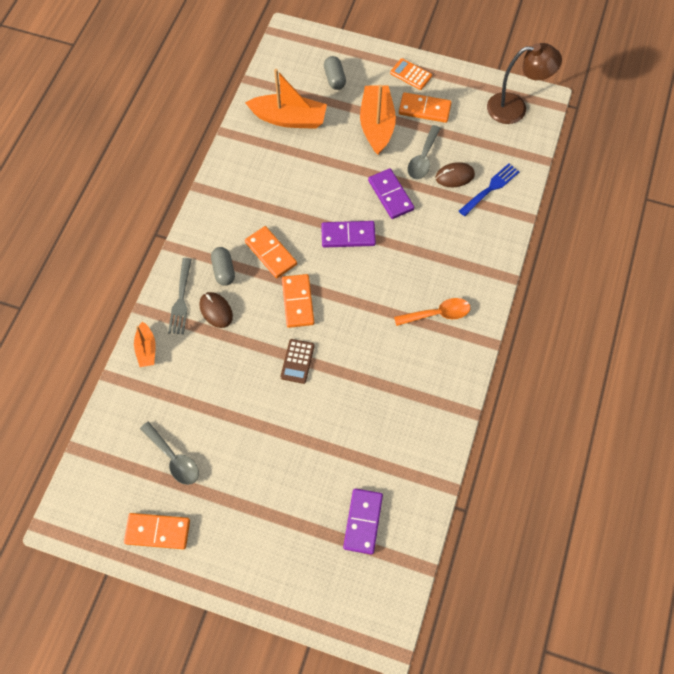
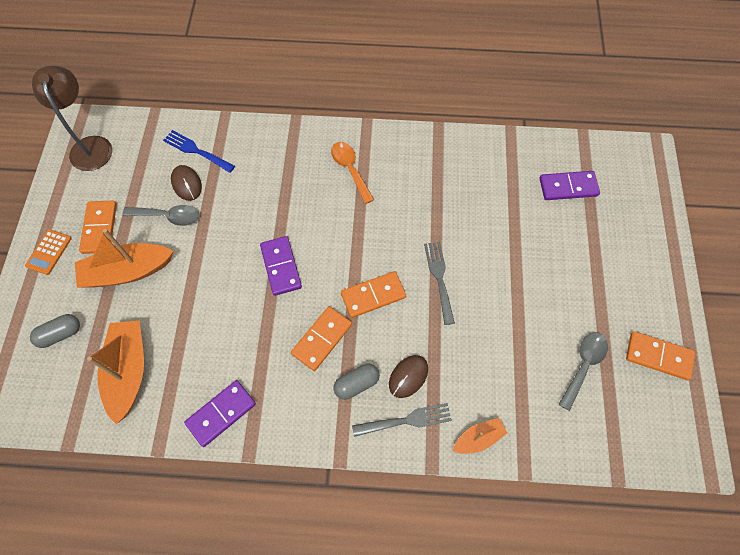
camera: 105 degrees left, 0 degrees up
(157, 532) = (658, 356): orange domino -> orange domino turned 60 degrees counterclockwise
(297, 361) = (439, 278): brown calculator -> grey fork
(390, 195) = (221, 237): purple domino -> purple domino (221, 414)

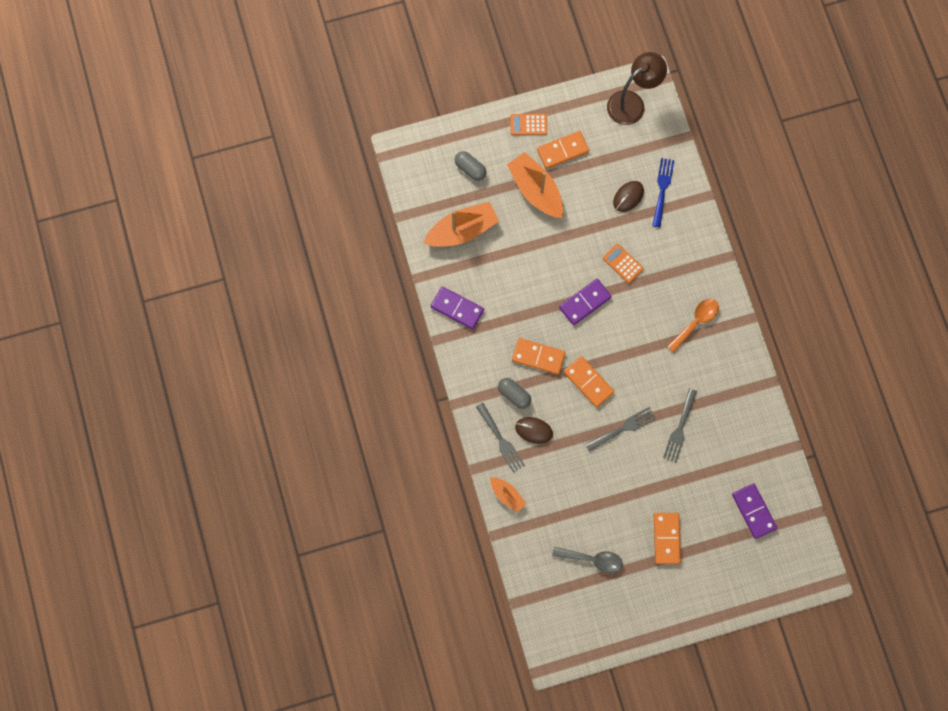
camera: 70 degrees right, 10 degrees up
(168, 217) = (593, 197): grey spoon -> none
(256, 214) = (622, 263): none -> orange calculator
(458, 223) = (680, 428): none -> grey fork
(658, 356) = (622, 616): orange domino -> orange domino (666, 538)

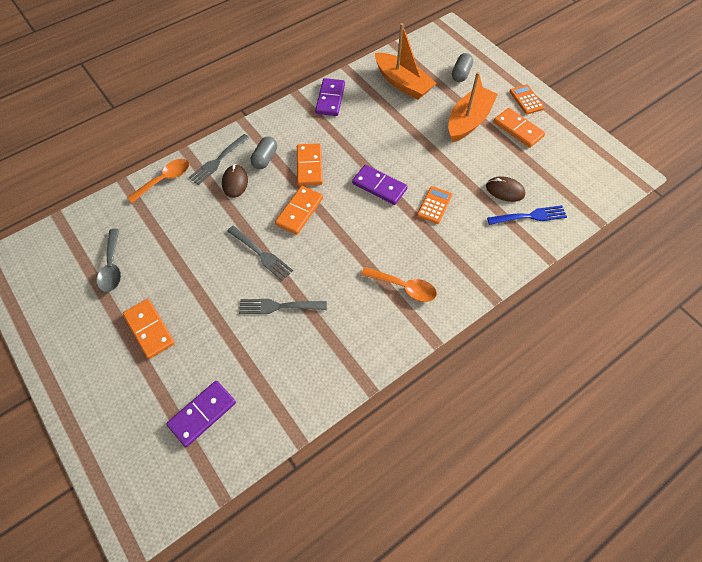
camera: 70 degrees right, 15 degrees down
(507, 495) = (164, 180): orange boat -> orange spoon
(632, 103) = (600, 167): brown lamp -> none
(666, 538) = (149, 329): orange domino -> orange domino turned 75 degrees clockwise

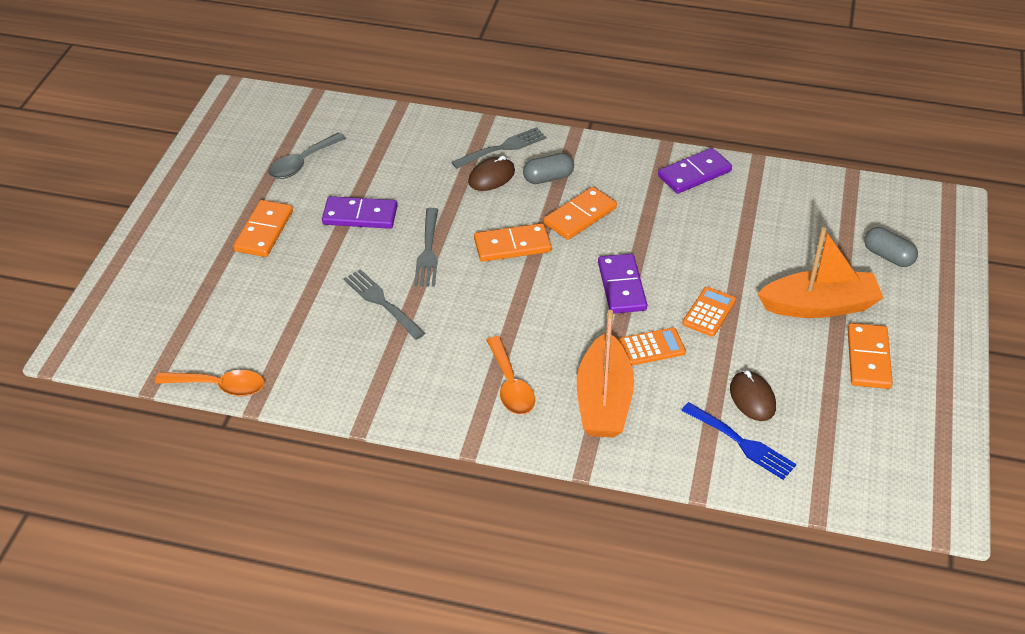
camera: 50 degrees right, 15 degrees down
(164, 180) = (435, 129): orange spoon -> orange spoon (219, 386)
(202, 414) = (215, 323): purple domino -> purple domino (360, 215)
(218, 161) = (503, 148): grey fork -> grey fork turned 150 degrees clockwise
(402, 83) = (799, 216): orange boat -> orange boat (603, 400)
(461, 74) = (888, 256): grey capsule -> grey capsule turned 60 degrees clockwise
(526, 100) = (930, 340): orange calculator -> orange calculator (709, 312)

